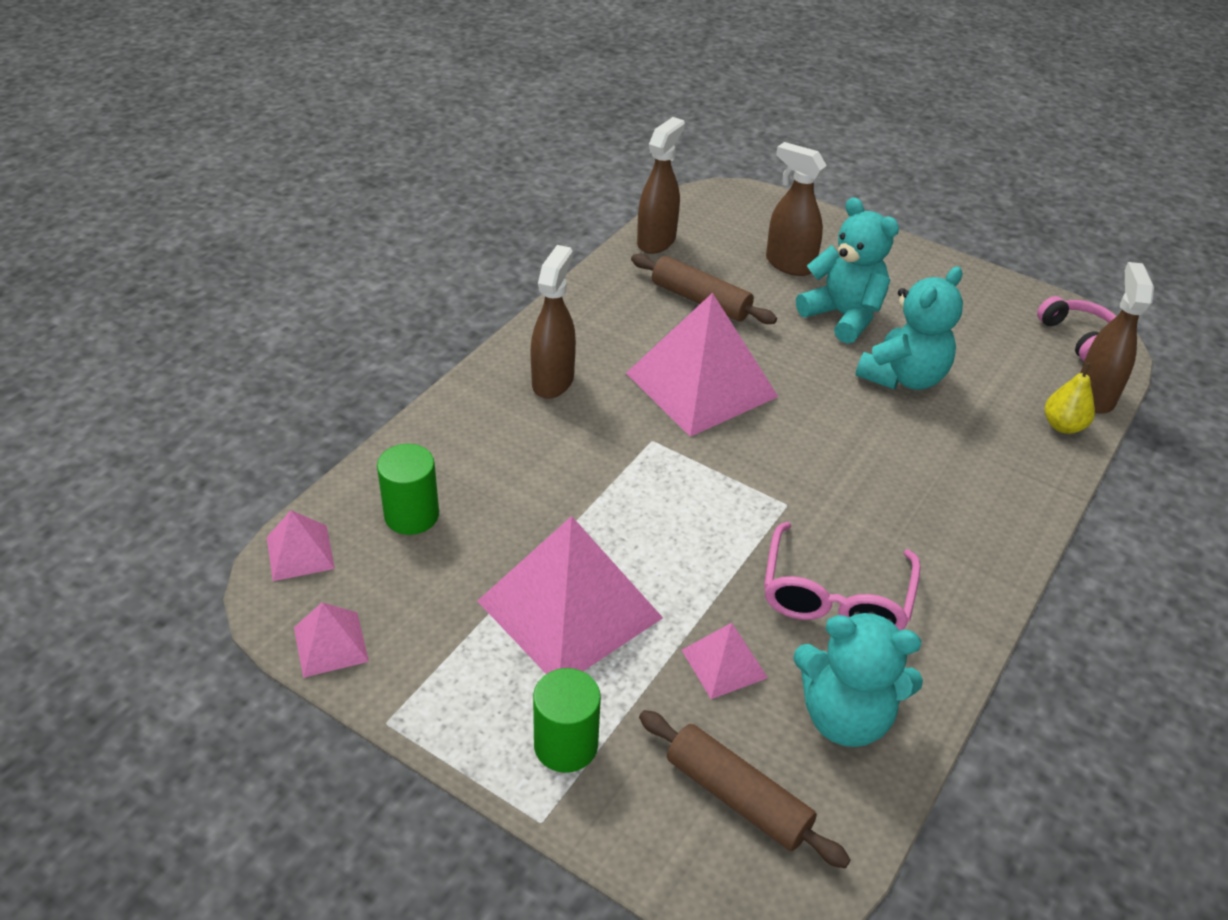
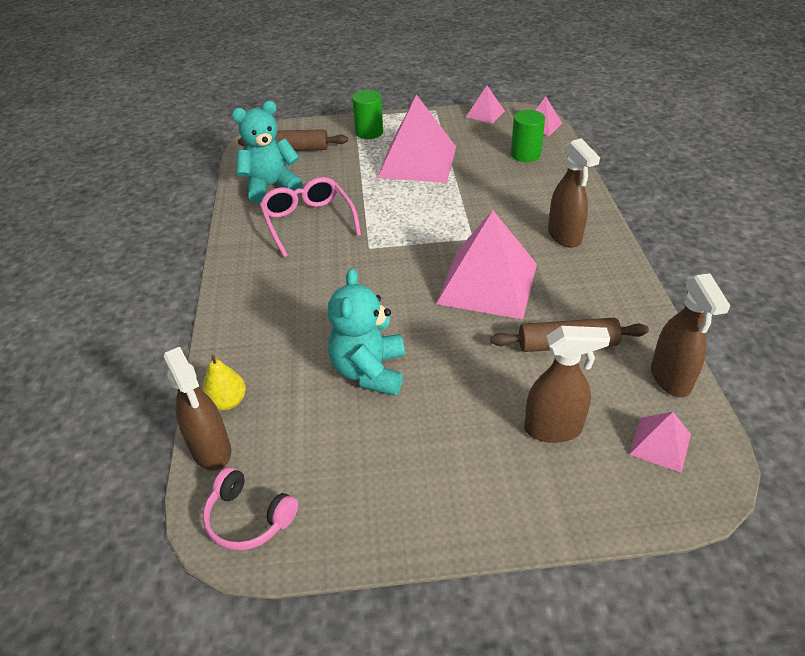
camera: 145 degrees right, 0 degrees up
(724, 663) = (336, 177): pink pyramid -> pink pyramid (660, 444)
(843, 316) = (459, 400): turquoise teddy bear -> none

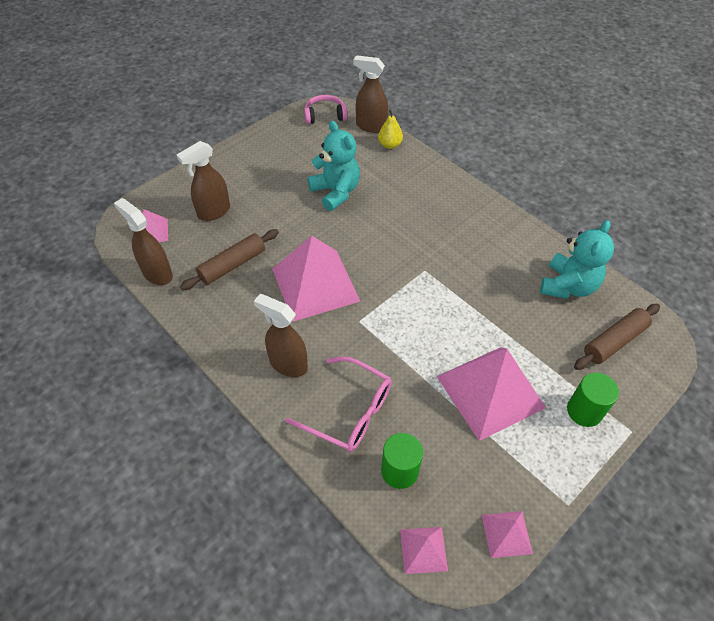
camera: 140 degrees right, 10 degrees up
(308, 222) = (493, 268): pink glasses -> pink glasses (349, 412)

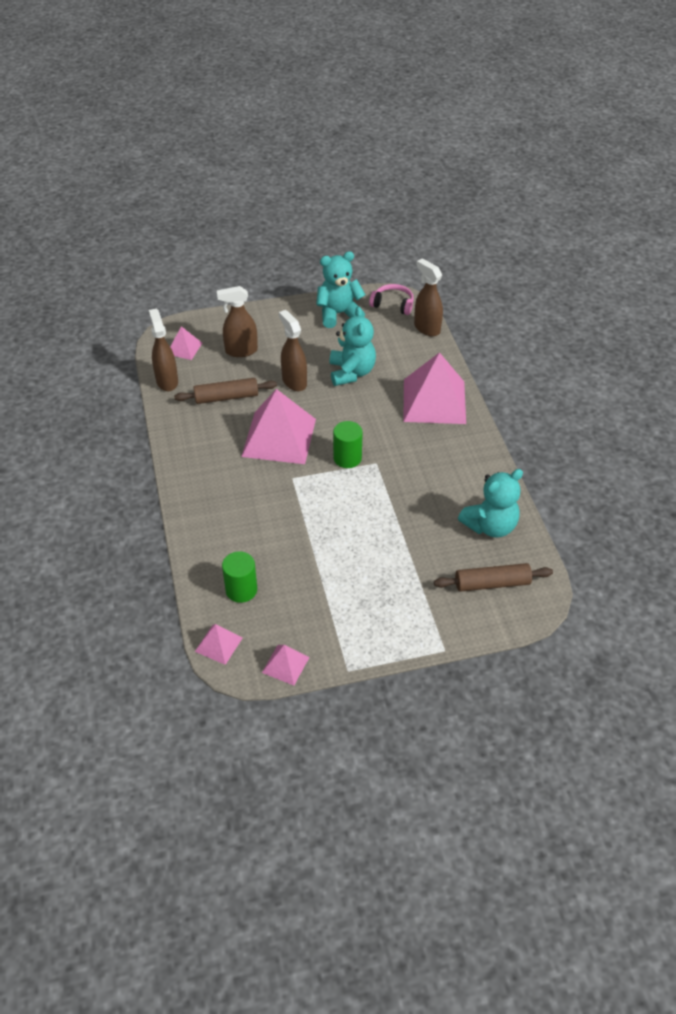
camera: 30 degrees right, 5 degrees down
(282, 141) = (338, 314): none -> turquoise teddy bear
(288, 364) = (215, 484): brown spray bottle -> brown spray bottle (294, 381)
(349, 412) = (235, 536): pink glasses -> none
(389, 145) = (430, 350): yellow pear -> none
(490, 392) = (354, 571): pink pyramid -> pink pyramid (434, 401)
(584, 411) = (418, 619): green cylinder -> green cylinder (347, 458)

